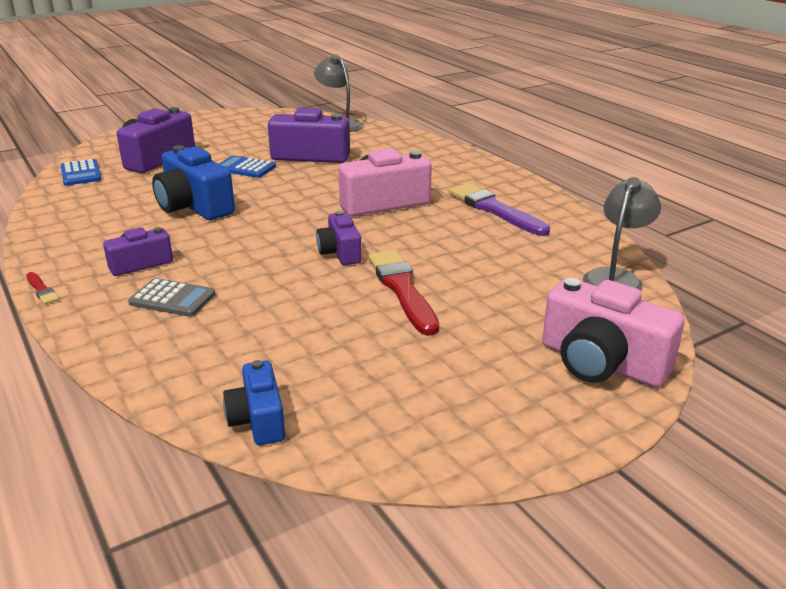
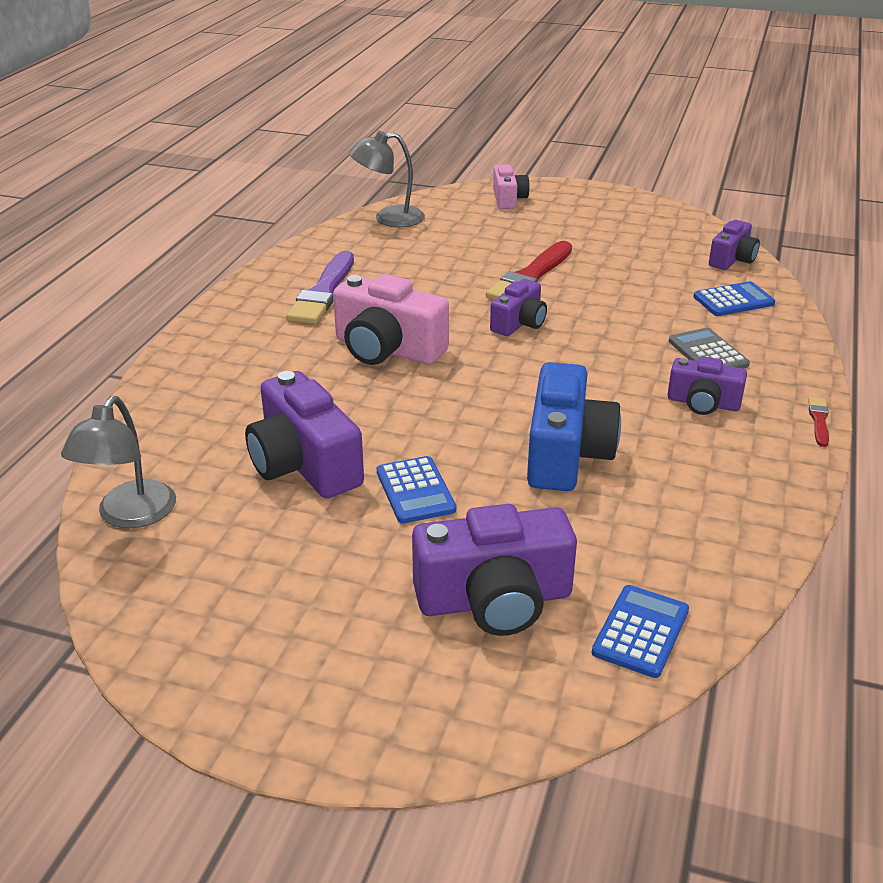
camera: 130 degrees left, 5 degrees up
(201, 361) = (733, 300): none -> blue calculator
(258, 420) = (732, 259): blue camera -> purple camera
(601, 362) = (508, 199): pink camera -> pink camera, size x0.59

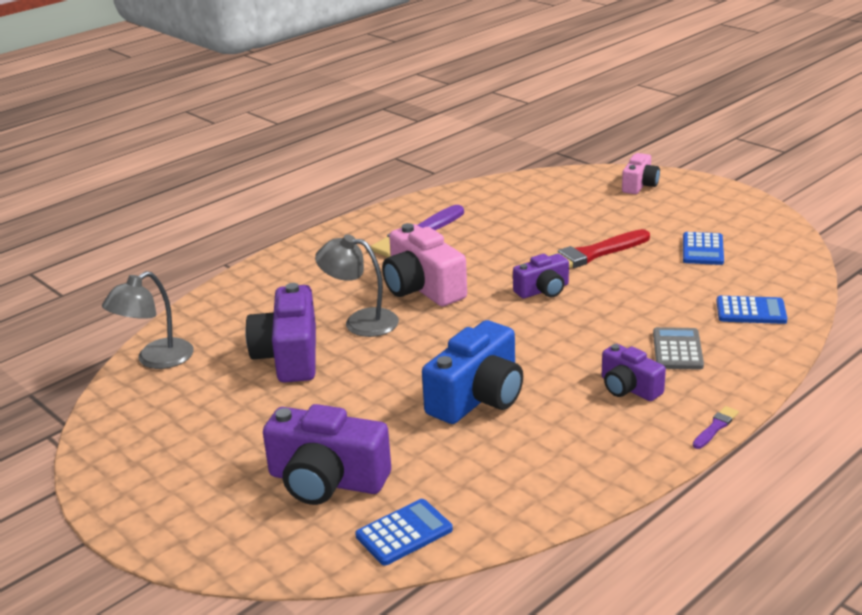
camera: 30 degrees right, 5 degrees down
(389, 218) = (523, 184): grey lamp -> grey lamp (361, 321)
(415, 491) = (345, 393): blue calculator -> blue calculator (702, 249)
(732, 259) = (790, 275): purple camera -> none
(819, 421) = (715, 427): red brush -> purple brush

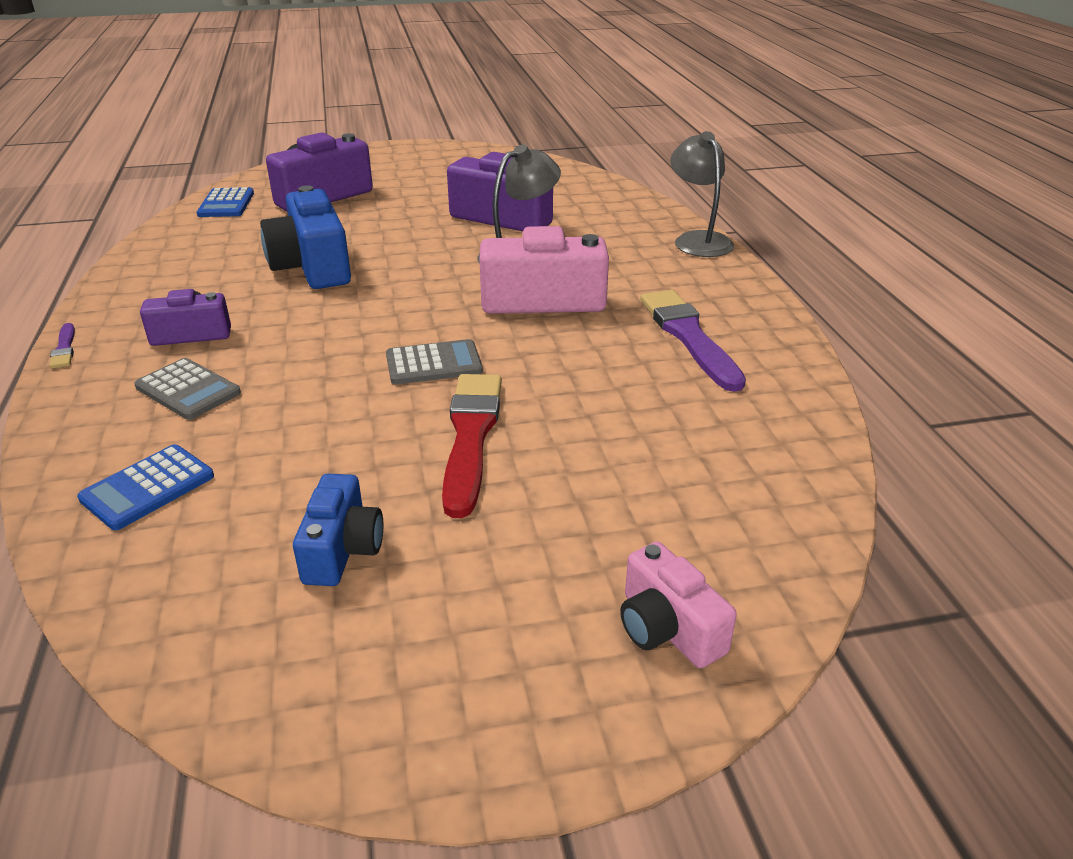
camera: 120 degrees right, 5 degrees up
(156, 360) = (573, 178): grey lamp -> grey lamp (698, 240)
(543, 290) = (434, 364): purple camera -> grey calculator
(702, 249) = (342, 549): blue calculator -> blue camera

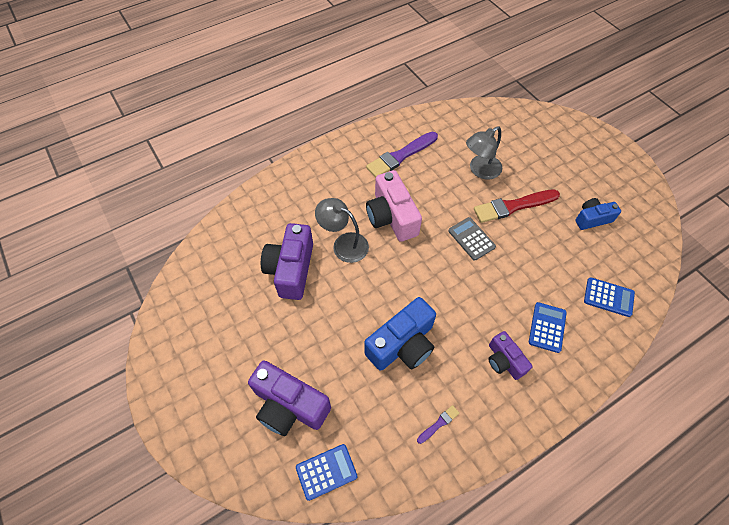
camera: 110 degrees left, 25 degrees up
(64, 348) = (552, 418): purple brush -> purple brush (438, 424)
(188, 390) = (547, 327): grey calculator -> blue calculator
(667, 628) = (566, 133): pink camera -> none
(698, 240) = (292, 170): grey lamp -> grey lamp (480, 170)

